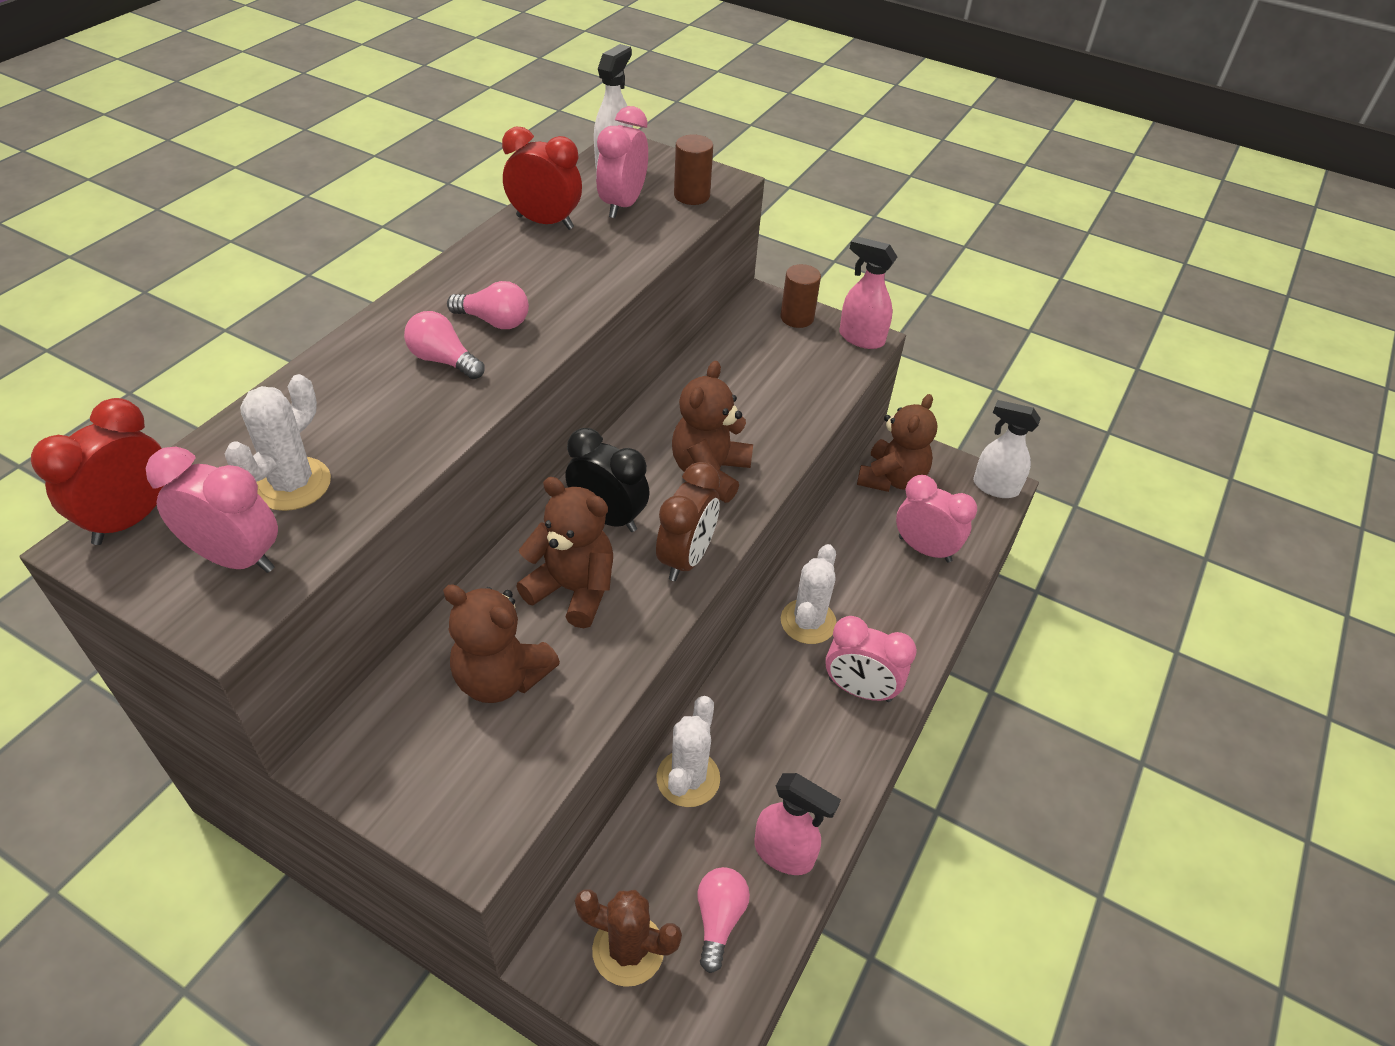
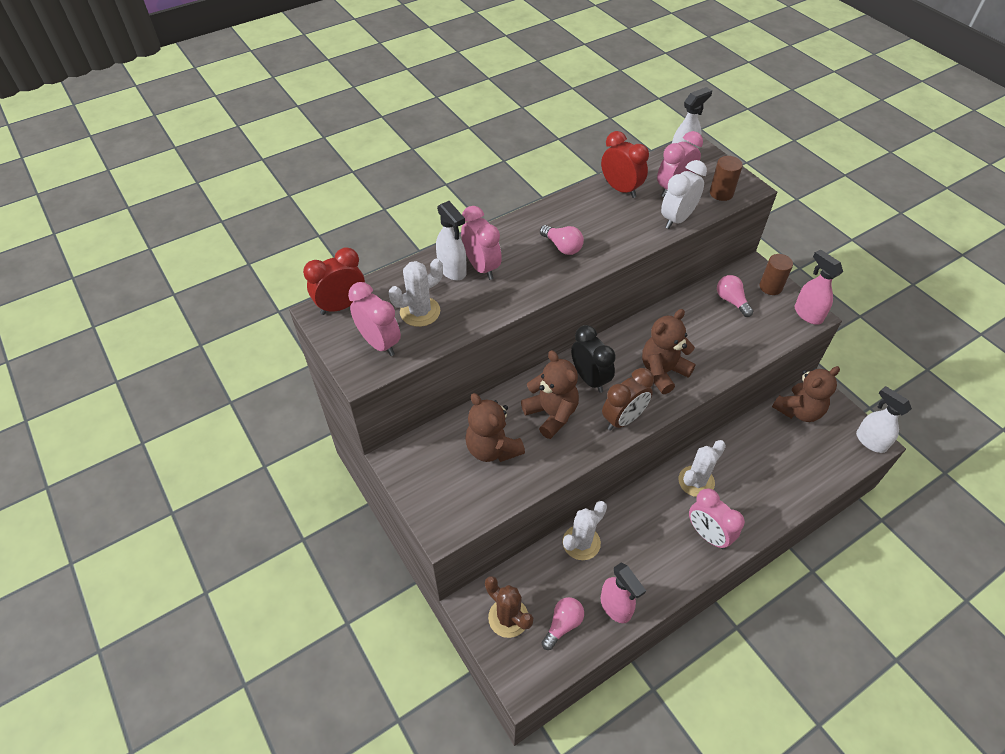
camera: 30 degrees right, 5 degrees up
(323, 403) = (452, 270): none -> white spray bottle
(443, 360) = (524, 263): pink light bulb -> pink light bulb (731, 301)
(648, 242) = (677, 219): none -> white clock
(924, 549) = (797, 464): pink clock -> pink clock (481, 267)

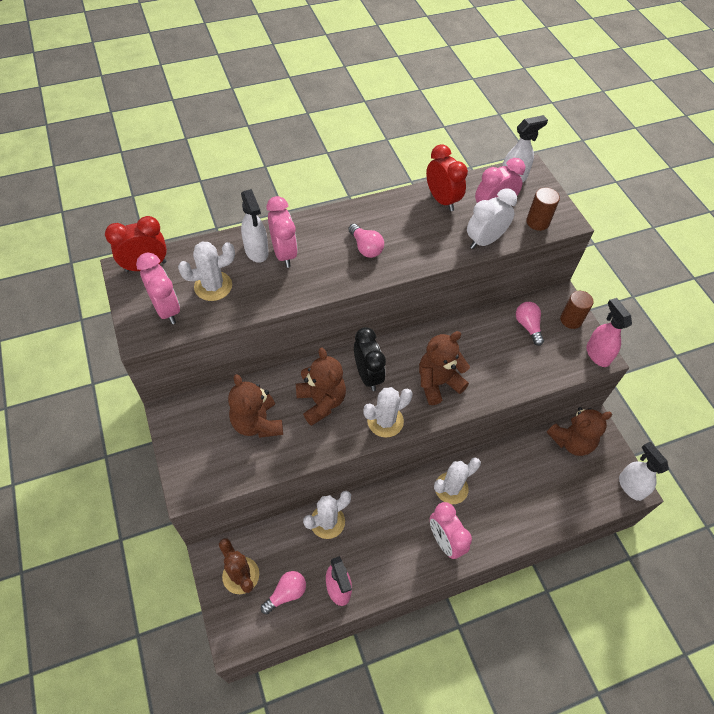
camera: 10 degrees right, 5 degrees up
(623, 419) = (385, 421): brown clock -> white cactus

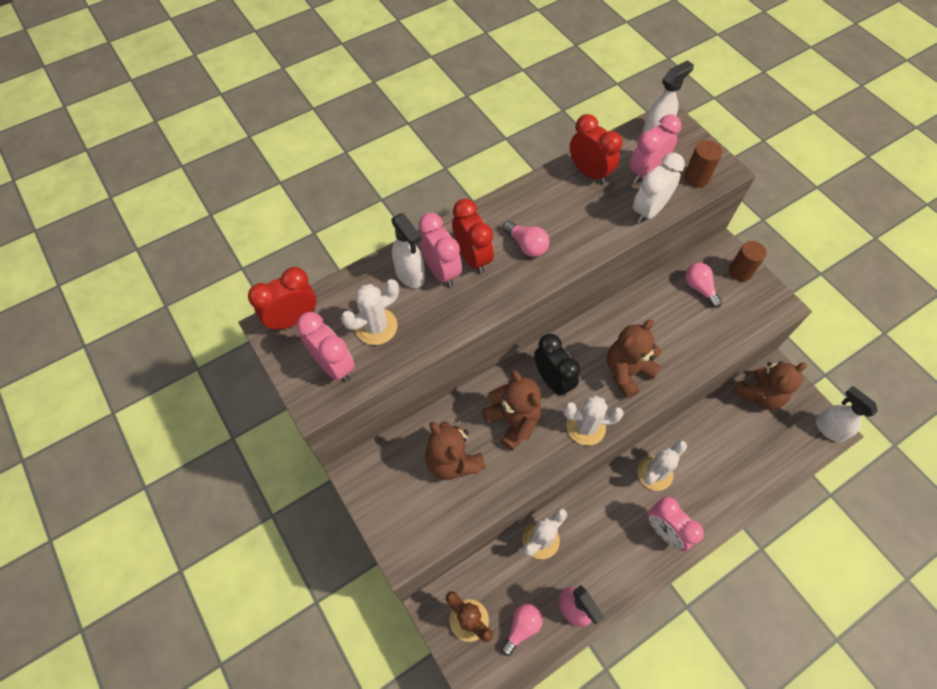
camera: 10 degrees left, 5 degrees up
(315, 248) = (472, 258): none -> red clock
(385, 421) = (586, 427): white cactus -> white cactus turned 45 degrees clockwise
(597, 354) = (777, 303): pink spray bottle -> none

